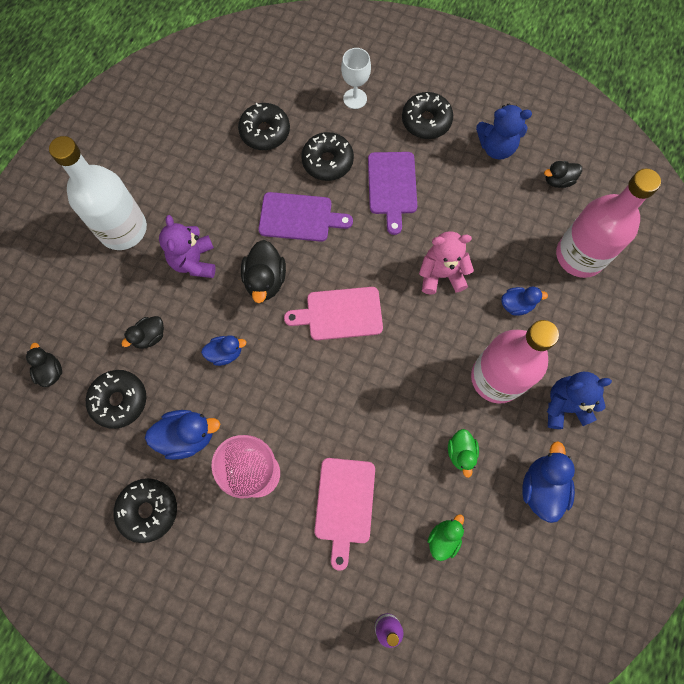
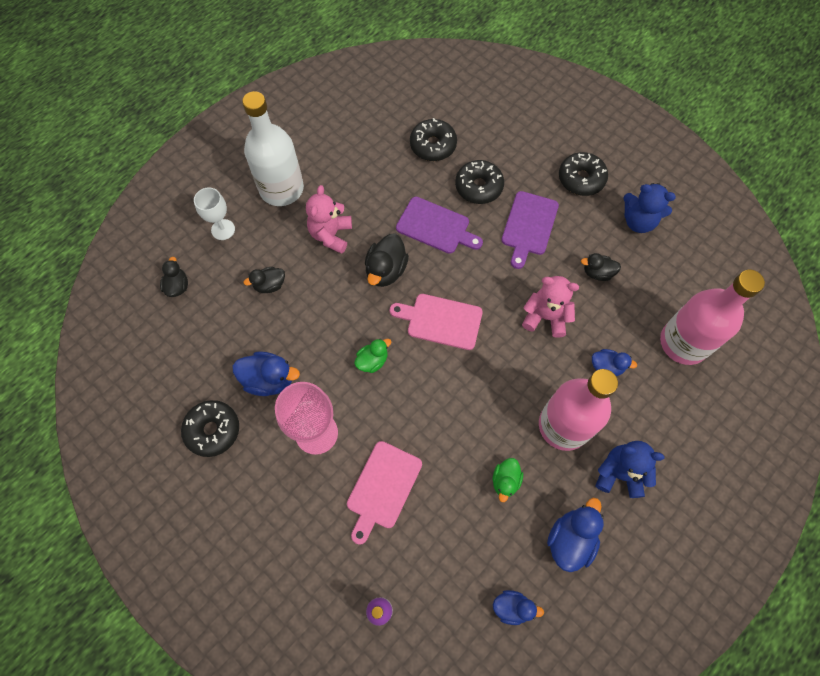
camera: 20 degrees right, 5 degrees down
(119, 400) = (224, 330): black donut -> none
(194, 261) = (331, 235): purple teddy bear -> pink teddy bear
(225, 353) = (328, 321): blue duck -> blue duck (512, 607)
(355, 99) = (523, 140): white goblet -> white goblet (223, 229)
(443, 538) = (461, 551): green duck -> green duck (372, 361)
(558, 180) = (687, 269): black duck -> black duck (597, 273)

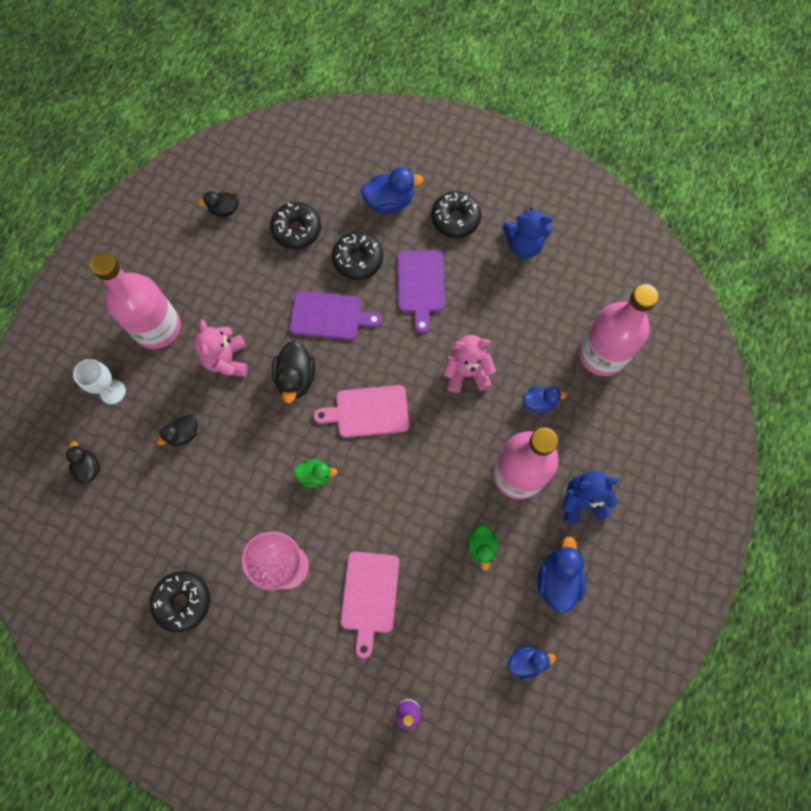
camera: 20 degrees left, 5 degrees up
(269, 379) = (220, 530): blue duck -> blue duck (389, 202)
(281, 189) = (157, 327): white bottle -> pink bottle
(372, 361) = (315, 475): green duck -> green duck turned 60 degrees clockwise
(597, 273) = (501, 311): black duck -> black duck (225, 210)

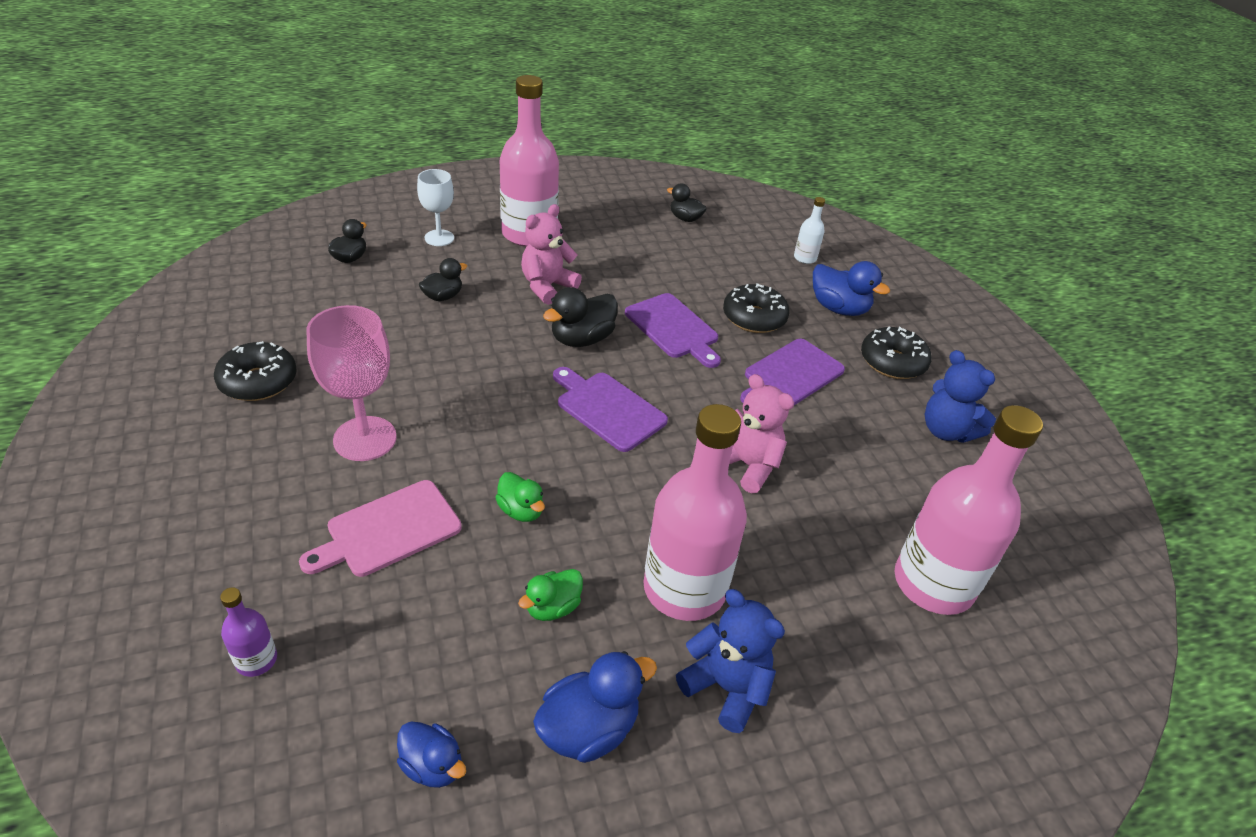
camera: 45 degrees right, 30 degrees down
(184, 434) = (443, 296): black duck -> black duck turned 135 degrees clockwise
(297, 230) = (727, 266): black donut -> none
(315, 475) = (493, 406): green duck -> green duck (521, 510)
(328, 174) = (805, 258): none -> white bottle
(368, 411) = (608, 409): pink cutting board -> purple cutting board
(539, 403) = (795, 555): blue duck -> none

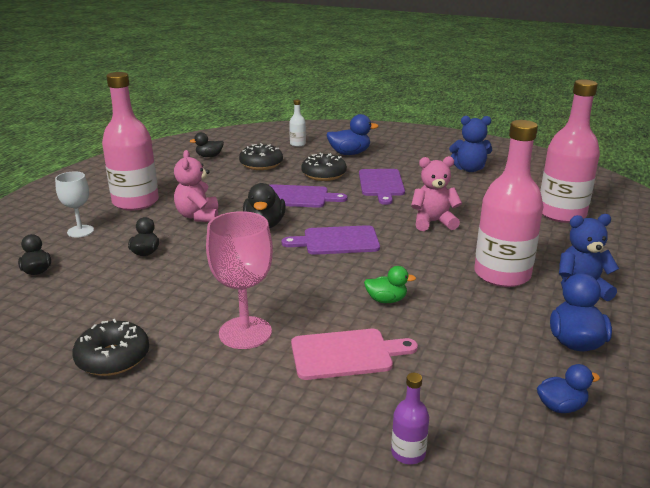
camera: 45 degrees left, 15 degrees down
(388, 530) = (346, 354): pink cutting board -> pink cutting board turned 105 degrees counterclockwise
(552, 607) = (475, 319): green duck -> none
(892, 362) = (407, 159): black donut -> black donut (261, 164)

